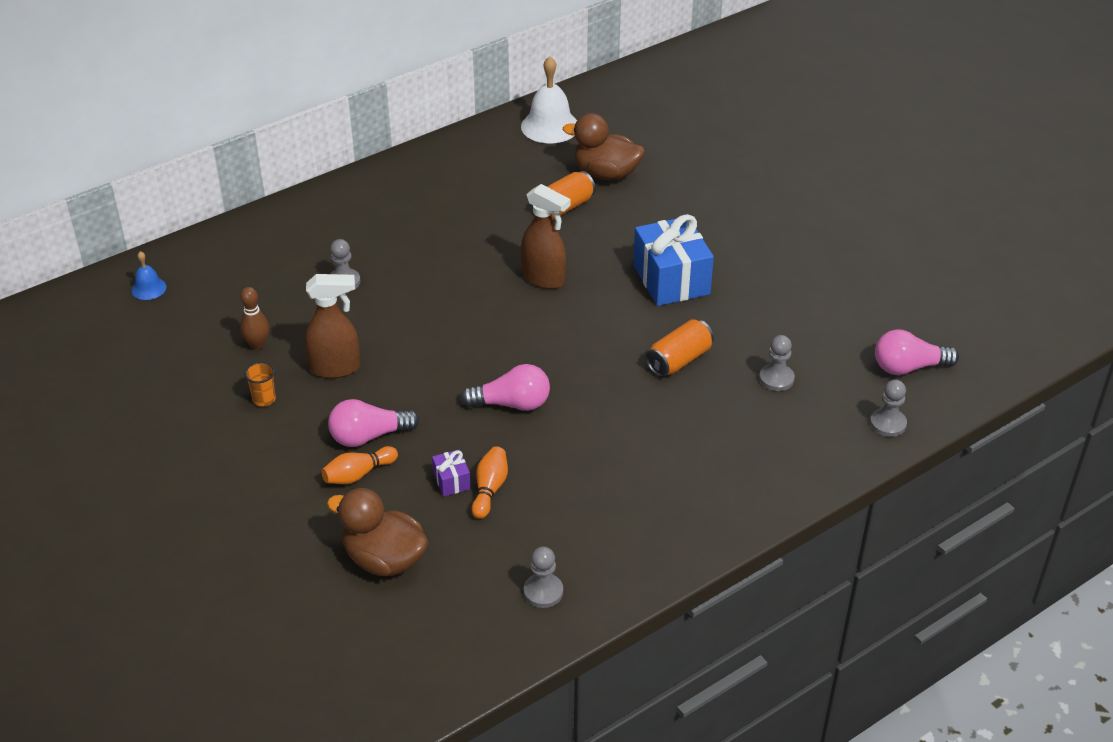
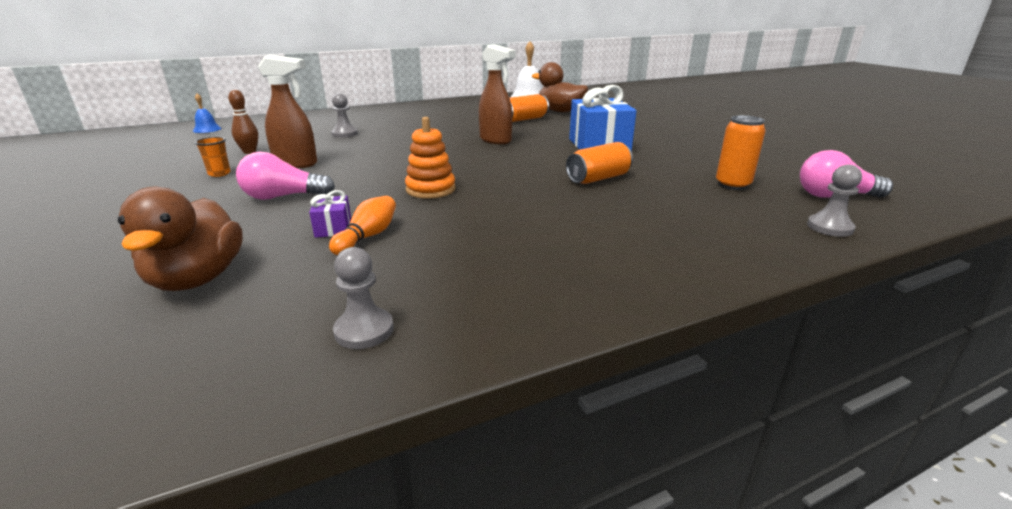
camera: 10 degrees right, 15 degrees down
(358, 474) = (246, 217): orange bowling pin -> none
(384, 559) = (197, 279): brown duck -> brown duck turned 135 degrees counterclockwise
(512, 404) = (430, 189): pink light bulb -> orange stacking toy
(776, 379) = (695, 193): grey pawn -> none
(815, 357) = (732, 185): none -> orange can

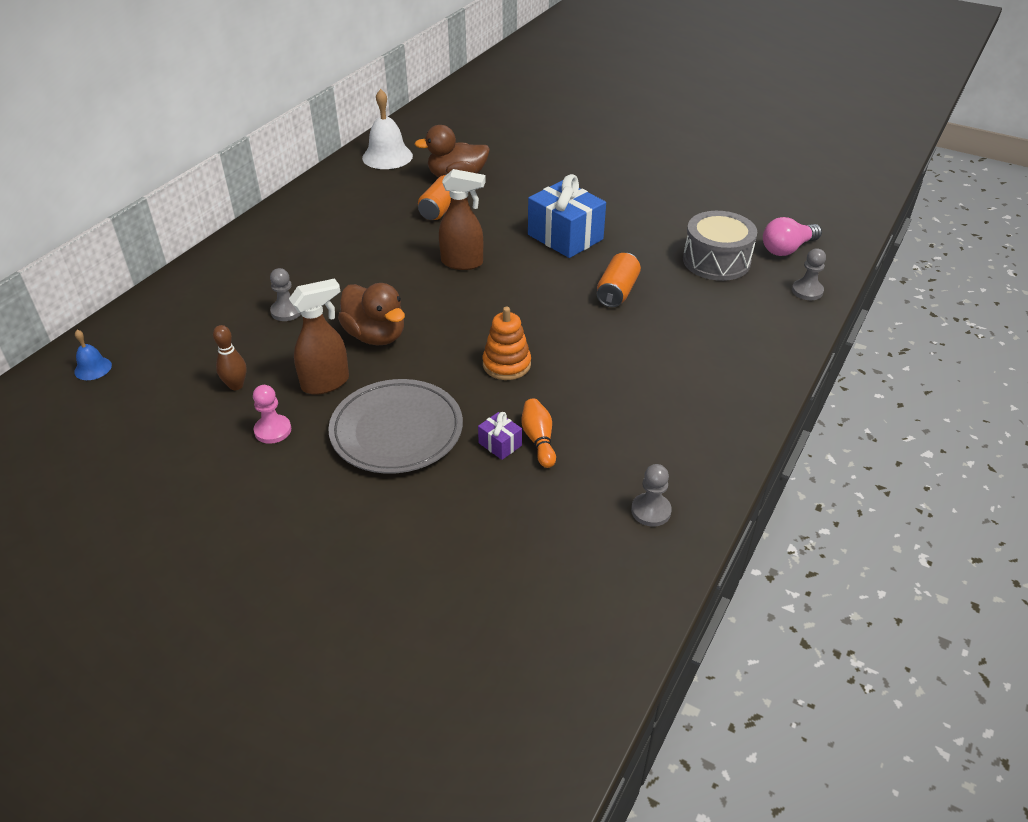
camera: 35 degrees left, 15 degrees up
(197, 279) = (487, 535): brown duck -> brown duck (375, 336)
(219, 174) = (273, 430): orange cup -> pink pawn
(283, 197) = (396, 431): pink light bulb -> grey plate
(732, 185) = (716, 261): orange can -> grey drum

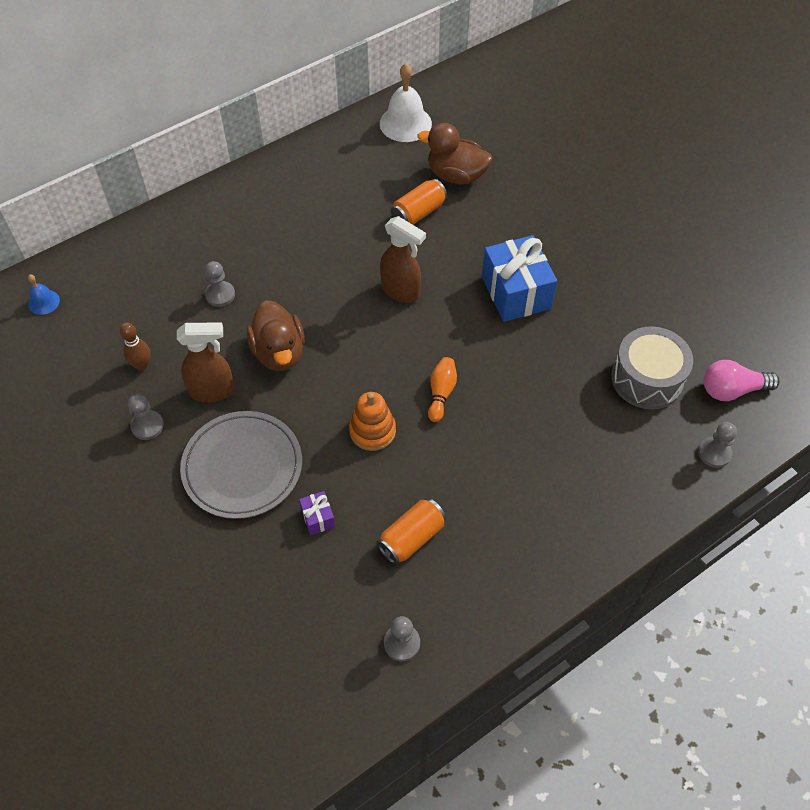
camera: 25 degrees right, 15 degrees up
(273, 430) = (147, 426): pink pawn -> grey pawn
(538, 440) = (352, 527): orange bowling pin -> orange bowling pin (441, 393)
(617, 292) = (523, 382): orange can -> orange can (411, 537)

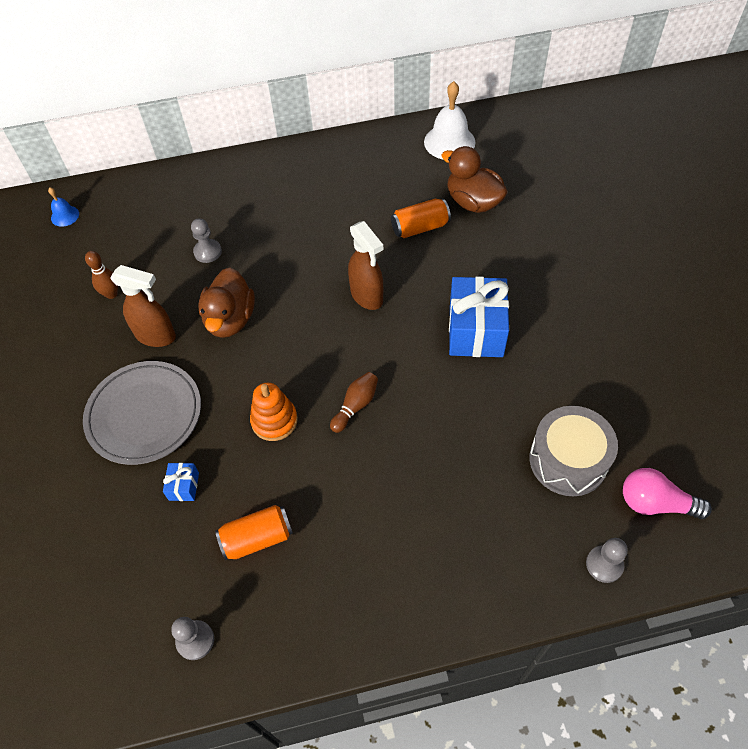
camera: 25 degrees right, 0 degrees up
(147, 426) = (87, 349): grey pawn -> none
(318, 518) = (184, 486): purple gift -> blue gift
(441, 393) = (355, 406): orange bowling pin -> brown bowling pin

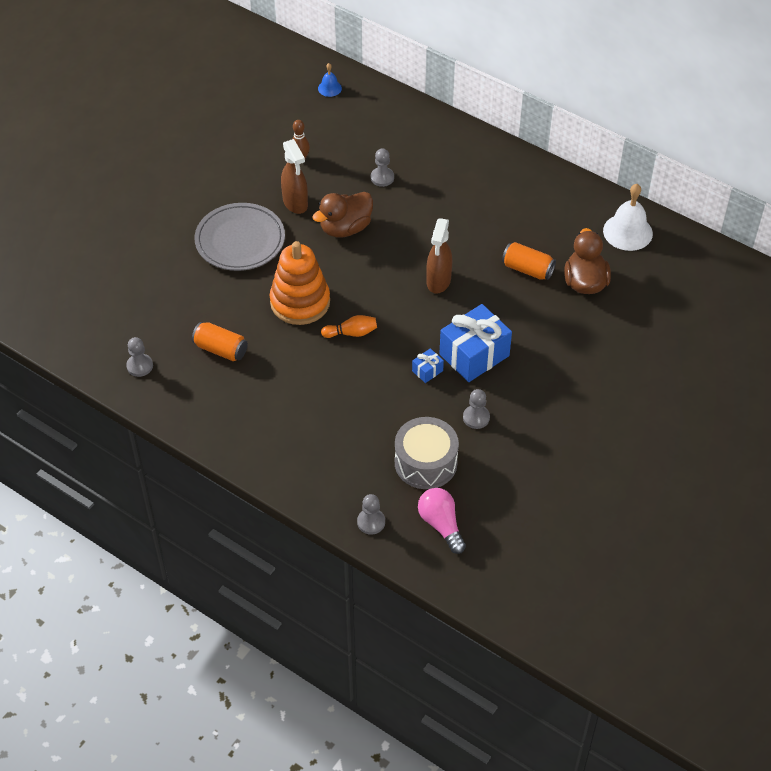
camera: 45 degrees right, 5 degrees down
(184, 486) = (216, 293): blue gift -> blue gift (427, 371)
(274, 420) = (300, 302): orange stacking toy -> orange stacking toy, size x1.63
(355, 406) = (351, 333): brown bowling pin -> orange bowling pin
(549, 381) = (476, 417): none -> grey pawn

